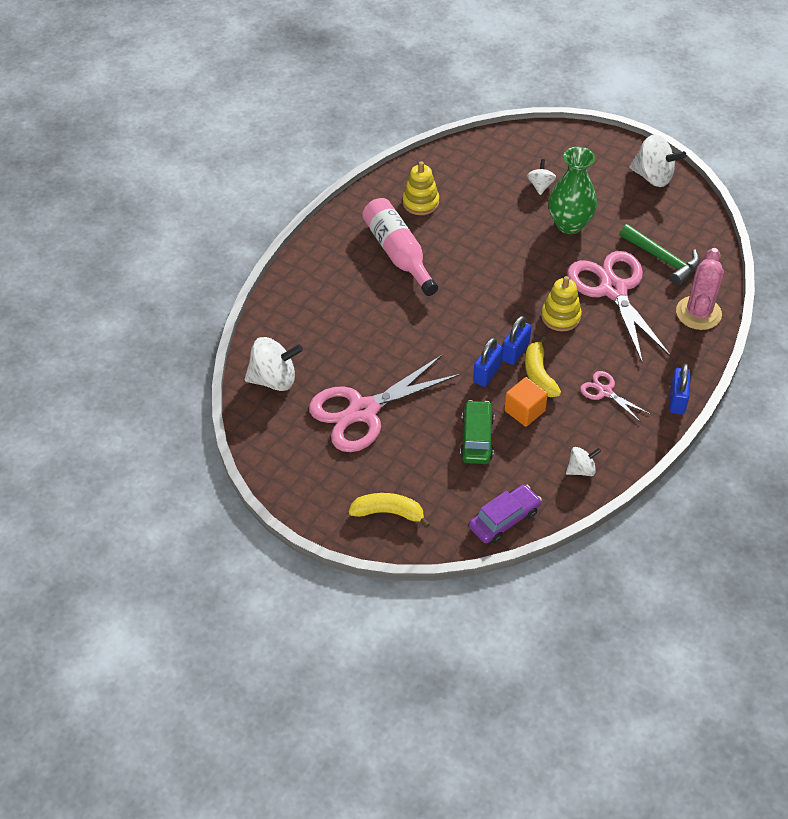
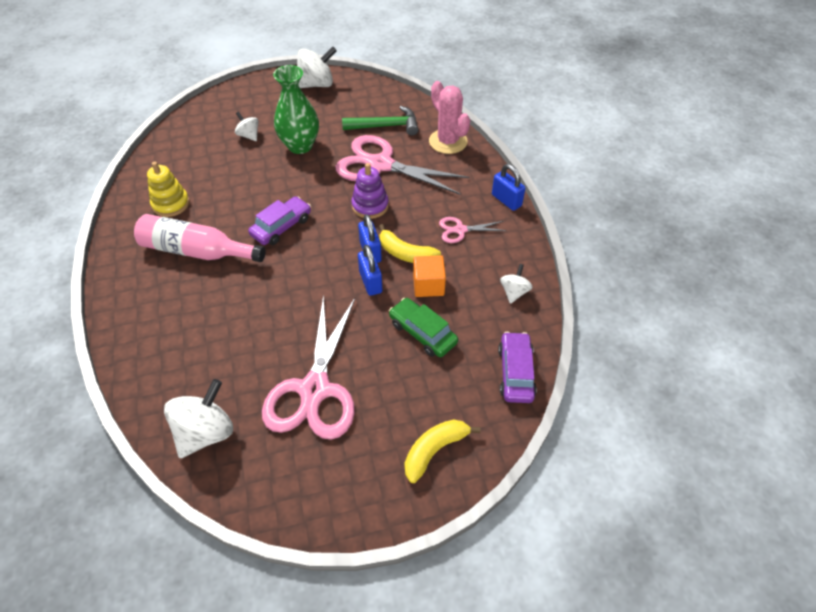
camera: 50 degrees left, 0 degrees up
(476, 281) = (281, 227): none -> purple car
(560, 316) = (370, 206): yellow stacking toy -> purple stacking toy

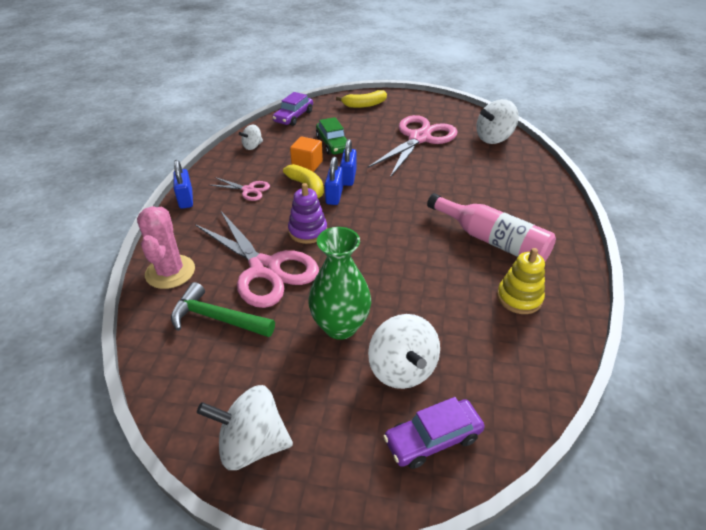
camera: 155 degrees left, 10 degrees down
(249, 135) = (402, 369): white spinning top -> white spinning top, size x1.81
(281, 227) = (402, 238): purple car -> purple car (432, 439)

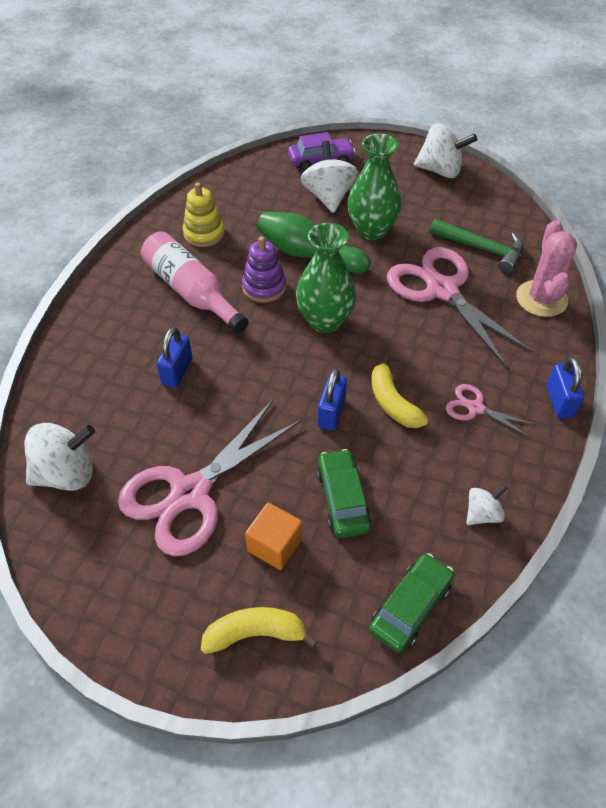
camera: 170 degrees left, 10 degrees up
(293, 117) = (410, 607): purple car -> green car
(307, 164) = (390, 451): orange cube -> orange cube (274, 545)
(308, 231) = (395, 330): purple stacking toy -> purple stacking toy (264, 287)
(334, 196) = (356, 380): blue padlock -> blue padlock (177, 371)
(368, 231) = (325, 321): none -> green vase
(400, 288) = (309, 255): none -> green bowling pin

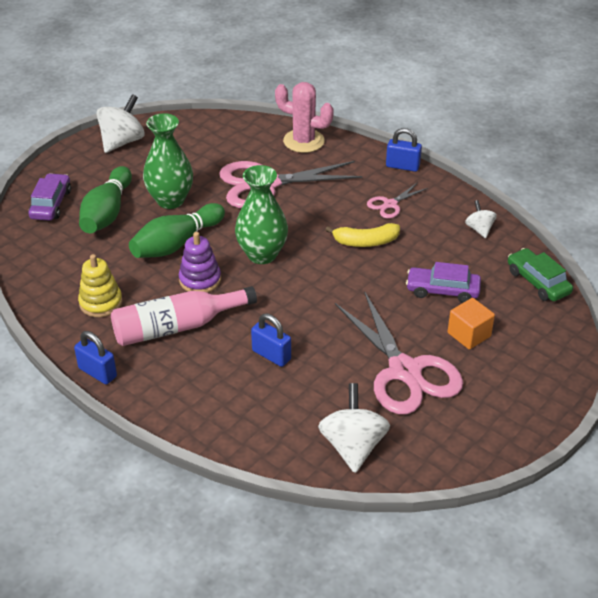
camera: 70 degrees left, 10 degrees down
(255, 634) = (536, 360): yellow banana -> none
(328, 196) = (107, 213): white spinning top -> green bowling pin
(331, 413) = (361, 276): blue padlock -> blue padlock (97, 372)
(343, 499) = (442, 290): green car -> purple car
(481, 249) = (233, 151): green hammer -> none

